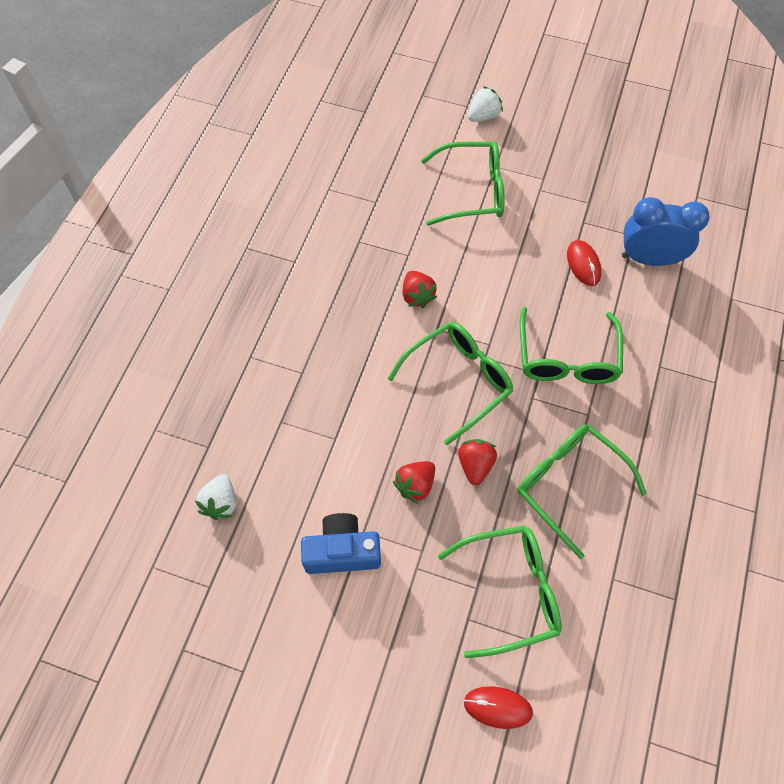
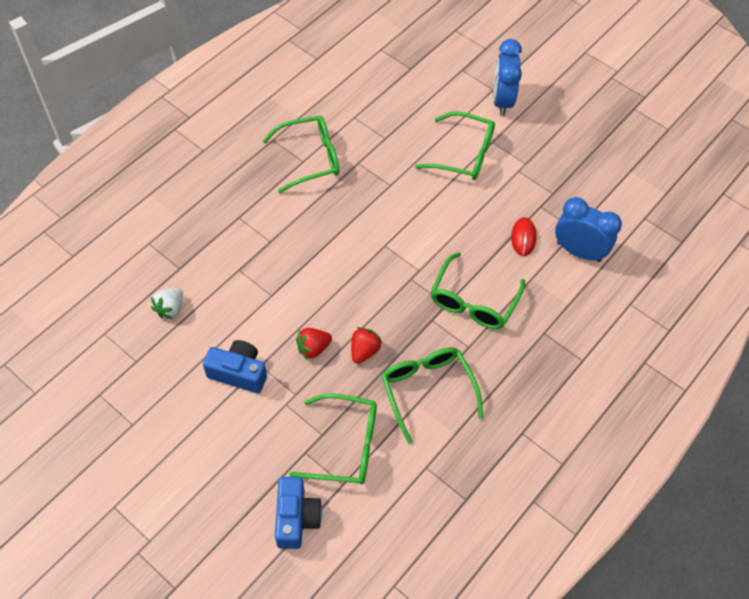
camera: 20 degrees right, 5 degrees down
(417, 296) = (382, 217): red strawberry -> none
(458, 381) = (382, 288): green glasses -> green glasses (310, 158)
(483, 116) = (502, 101): white strawberry -> blue clock
(498, 707) = (296, 518): red mouse -> blue camera

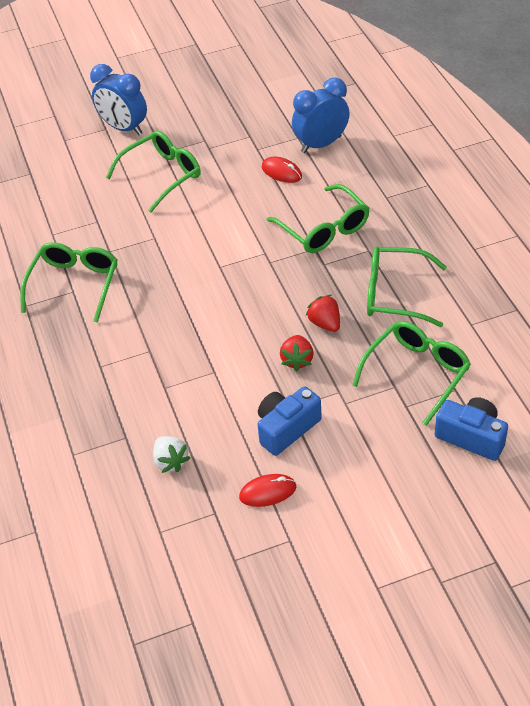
camera: 55 degrees left, 10 degrees down
(171, 388) = (267, 492): none -> red mouse

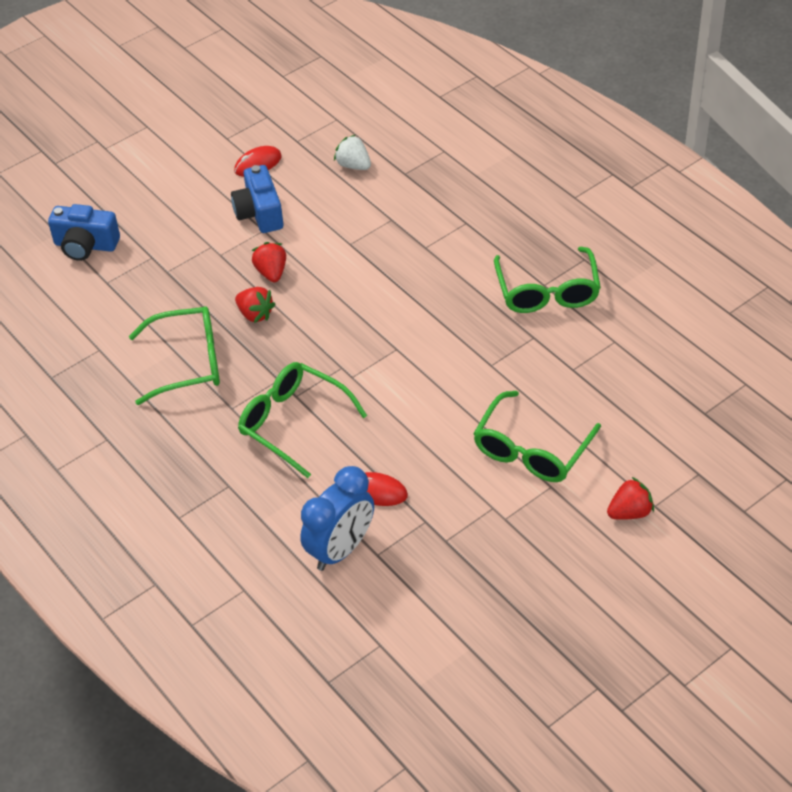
camera: 160 degrees right, 0 degrees up
(124, 128) = (629, 512): blue clock -> red strawberry
(286, 428) = (259, 213): blue camera -> blue camera turned 135 degrees clockwise
(417, 373) = (147, 288): green glasses -> none

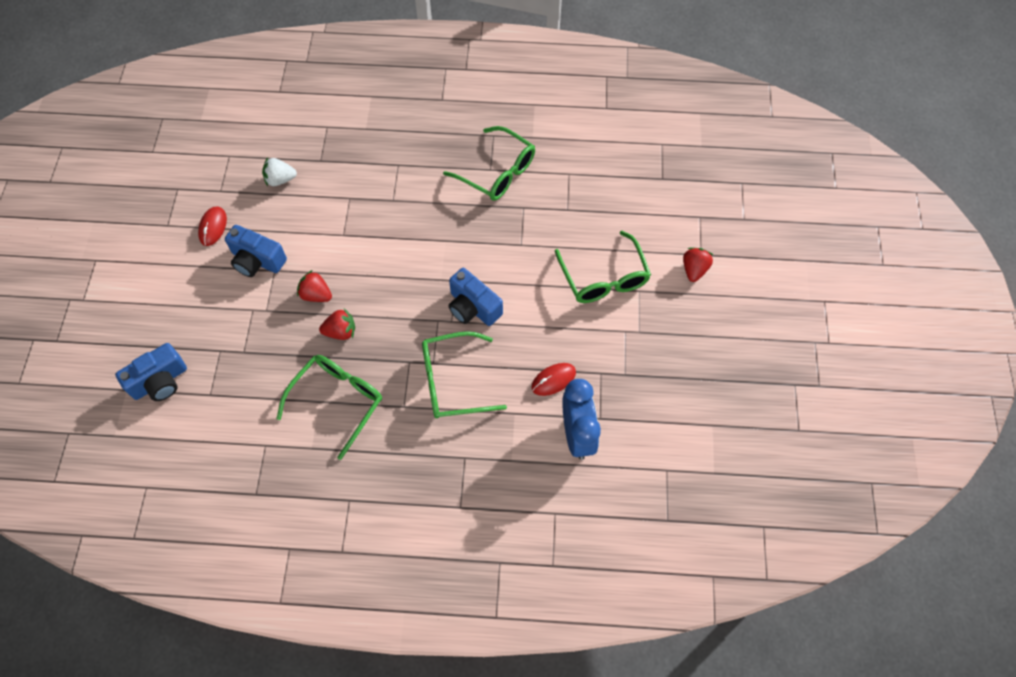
camera: 50 degrees left, 15 degrees up
(384, 381) = (473, 307): none -> blue camera

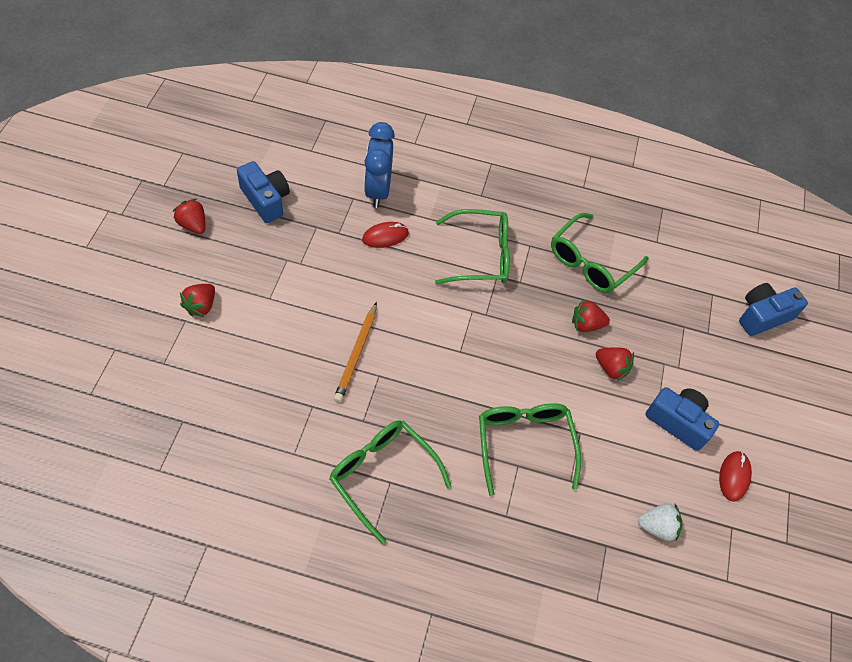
camera: 175 degrees left, 5 degrees down
(473, 307) = (447, 319): blue camera -> blue camera (266, 200)
(545, 258) = (356, 354): none -> orange pencil
(604, 278) = (301, 319): green glasses -> green glasses (524, 443)
(742, 347) = (193, 225): none -> red strawberry

